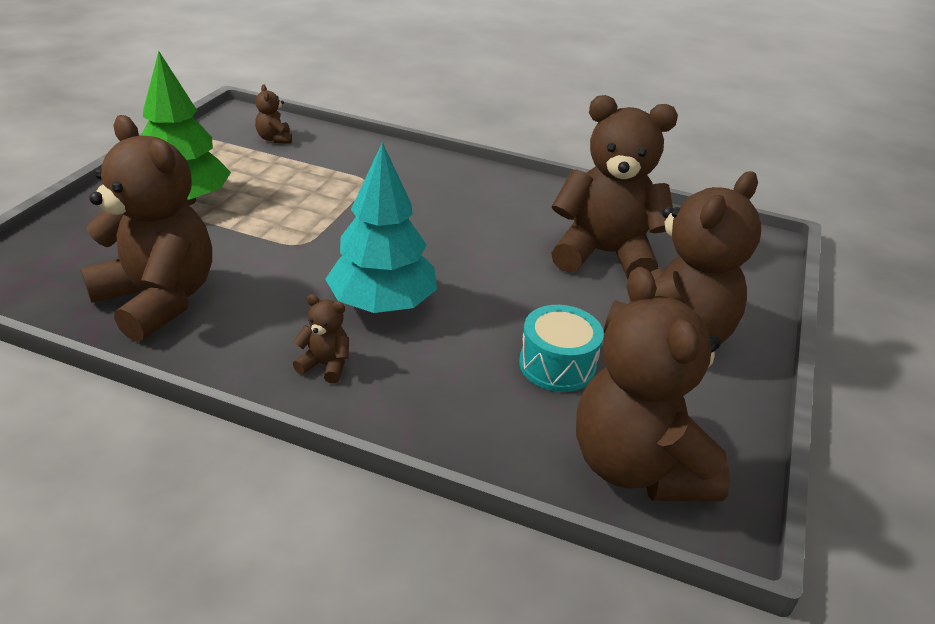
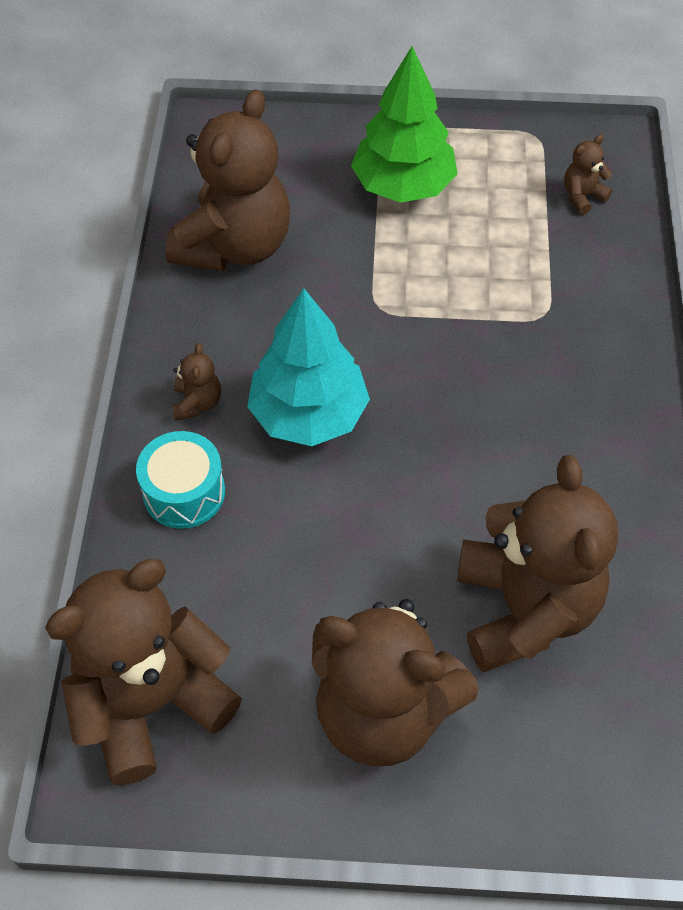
camera: 75 degrees right, 20 degrees up
(557, 365) = (278, 599): turquoise drum -> turquoise drum (184, 492)

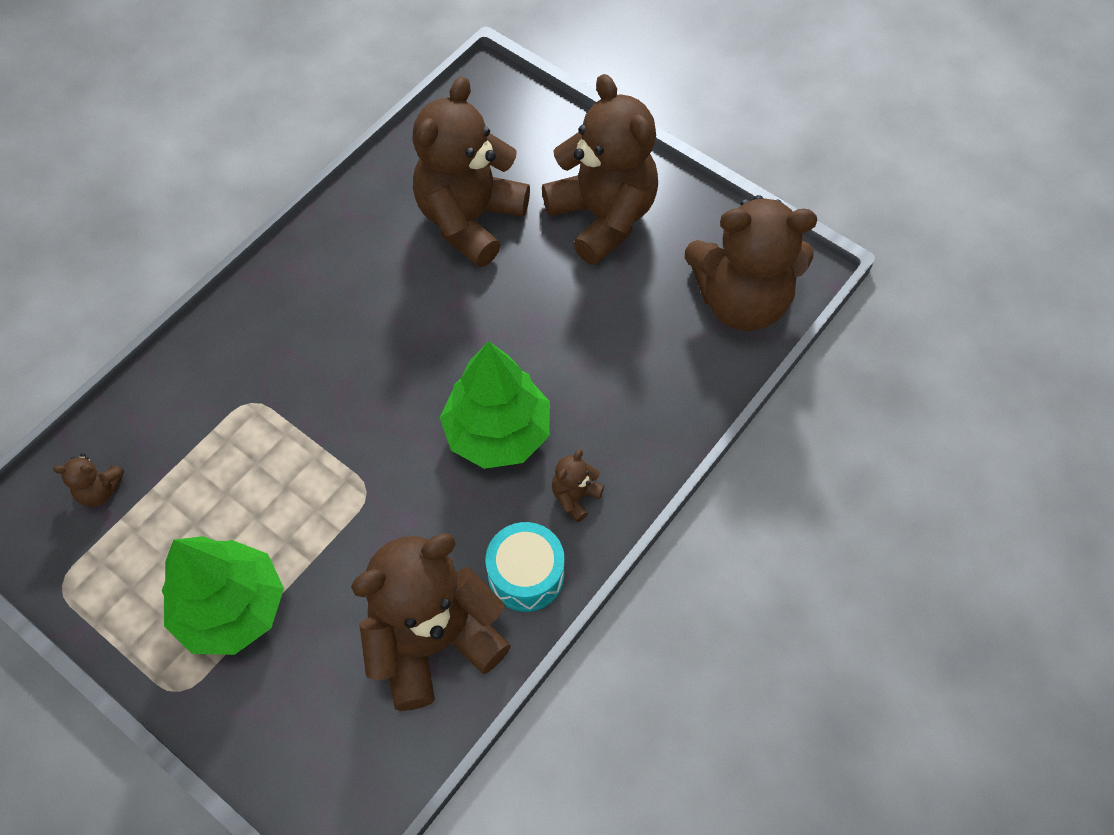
camera: 145 degrees left, 5 degrees up
(184, 492) = (633, 427): turquoise drum -> turquoise drum (526, 574)
(309, 414) = (497, 432): turquoise tree -> green tree

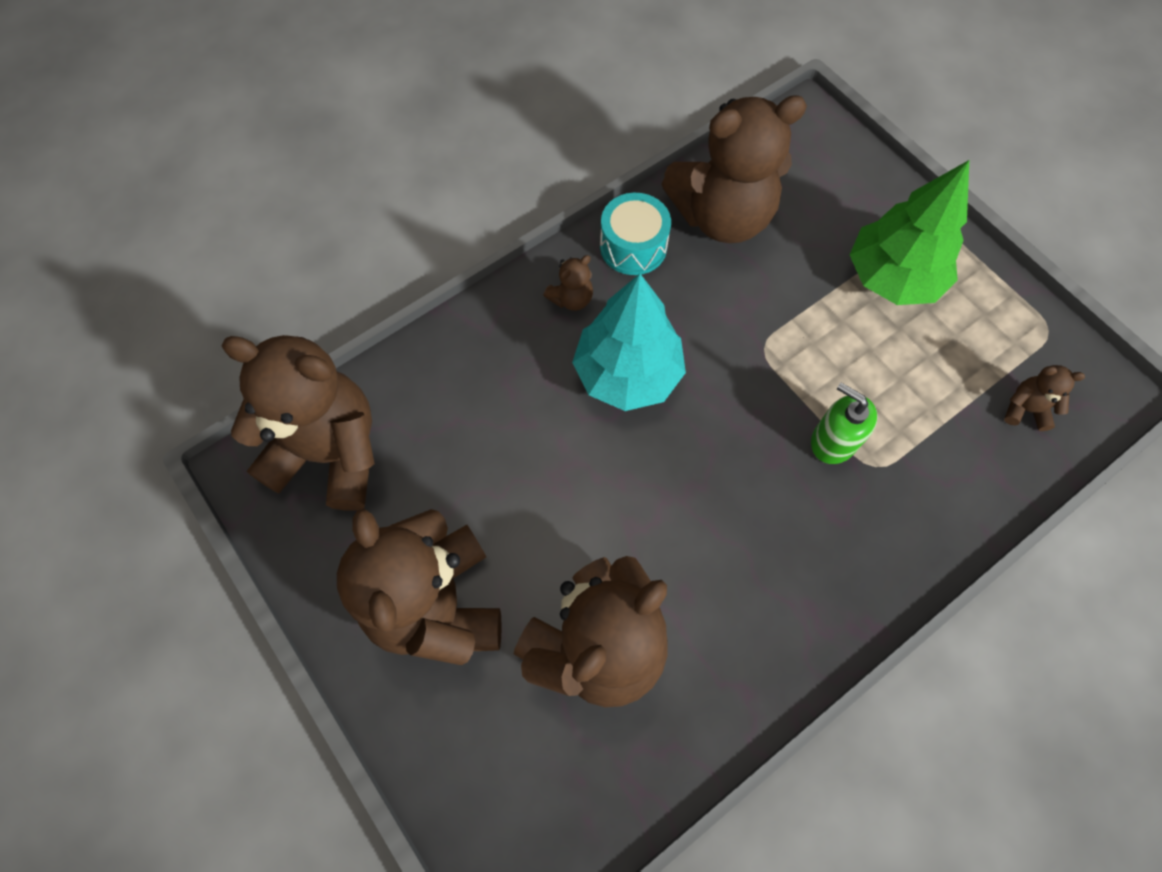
camera: 165 degrees left, 5 degrees up
(291, 415) = (833, 441): none -> green soap dispenser
(497, 432) = (627, 374): green tree -> turquoise tree

